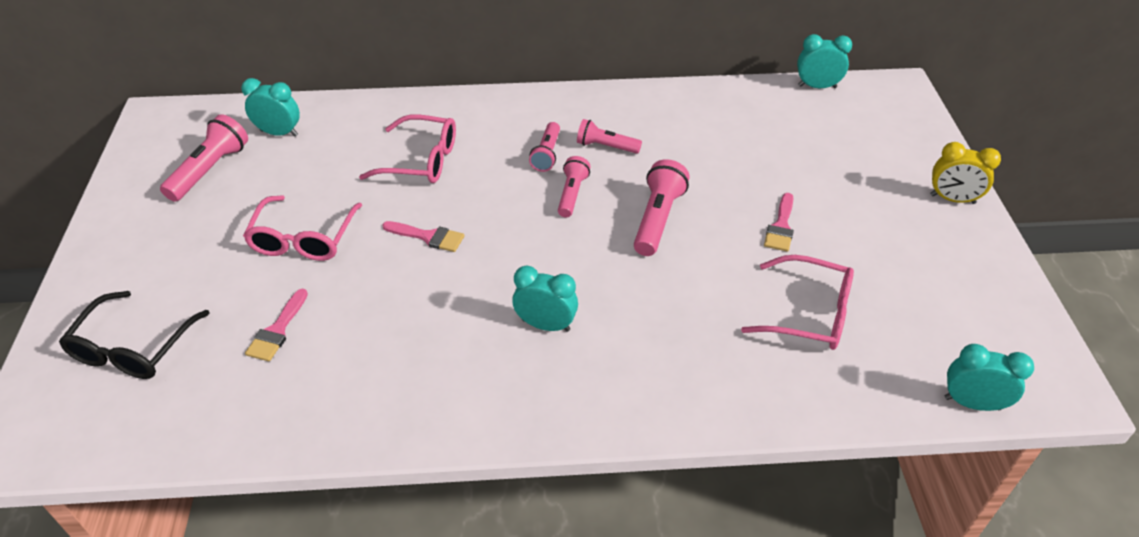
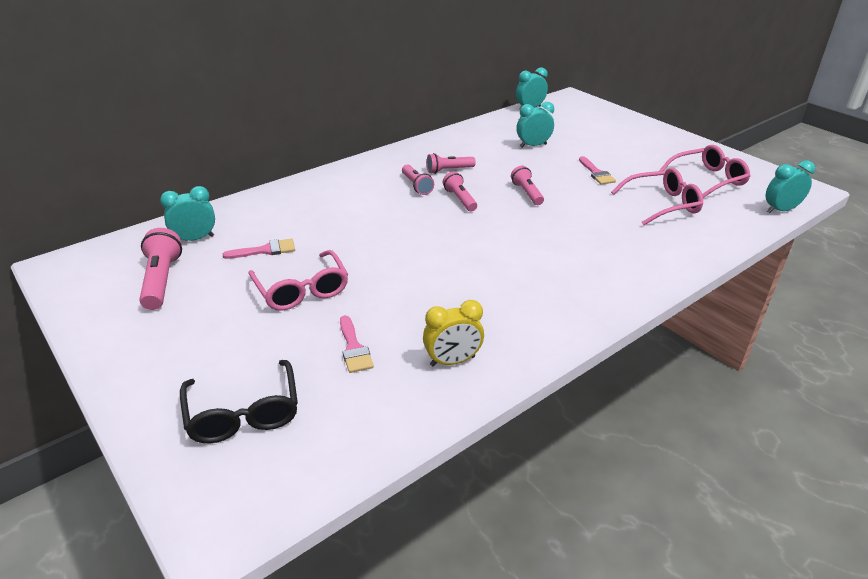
camera: 35 degrees left, 10 degrees down
(421, 160) = (333, 217): pink glasses -> pink glasses (708, 179)
(428, 237) = (395, 254): pink brush -> pink brush (265, 250)
(546, 325) = (533, 267): turquoise clock -> turquoise clock (533, 145)
(658, 219) = (527, 193): pink flashlight -> pink flashlight, size x0.66
(952, 199) = (659, 134): yellow clock -> yellow clock (452, 361)

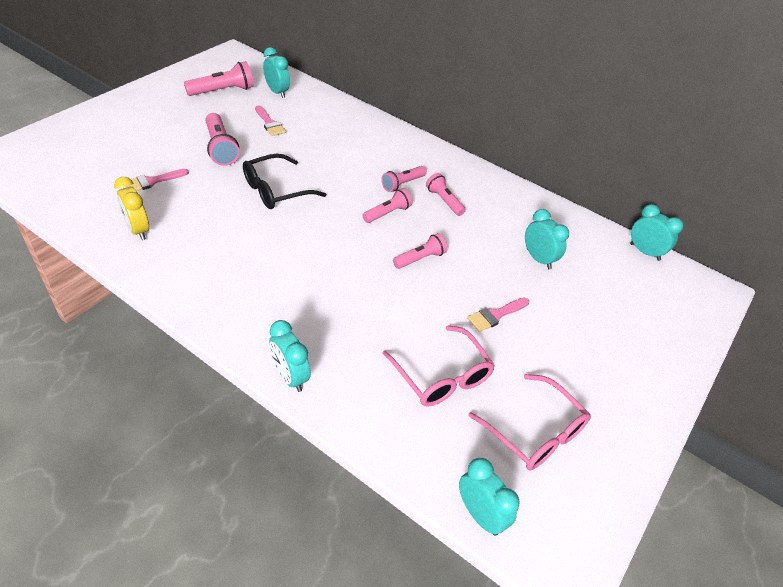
camera: 70 degrees right, 10 degrees up
(243, 413) = (87, 148): black glasses -> black glasses (276, 190)
(302, 290) = (220, 148): pink glasses -> pink flashlight
(673, 272) = (290, 376): none -> turquoise clock

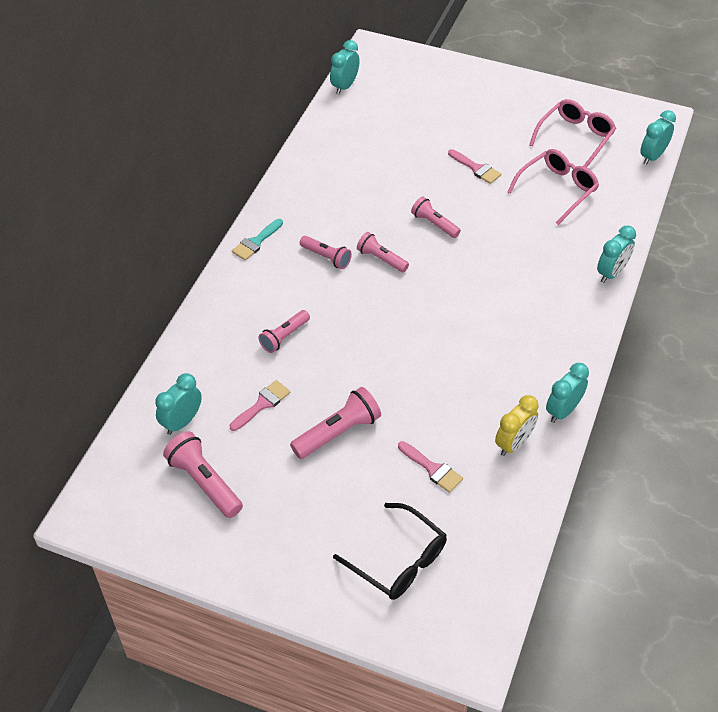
camera: 100 degrees left, 5 degrees up
(276, 190) = (391, 355): black glasses -> black glasses (399, 561)
(435, 153) = (256, 242): none -> turquoise brush
(444, 201) = (339, 221): pink flashlight -> pink flashlight (284, 336)
(538, 259) = (391, 149): turquoise clock -> turquoise clock (563, 411)

